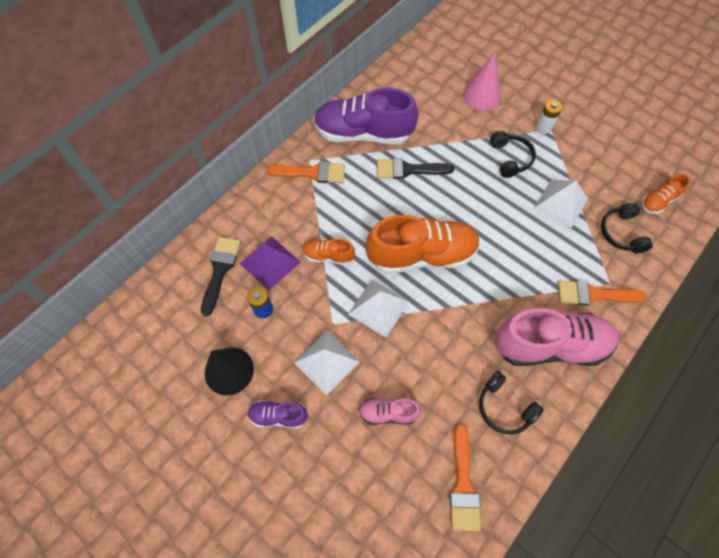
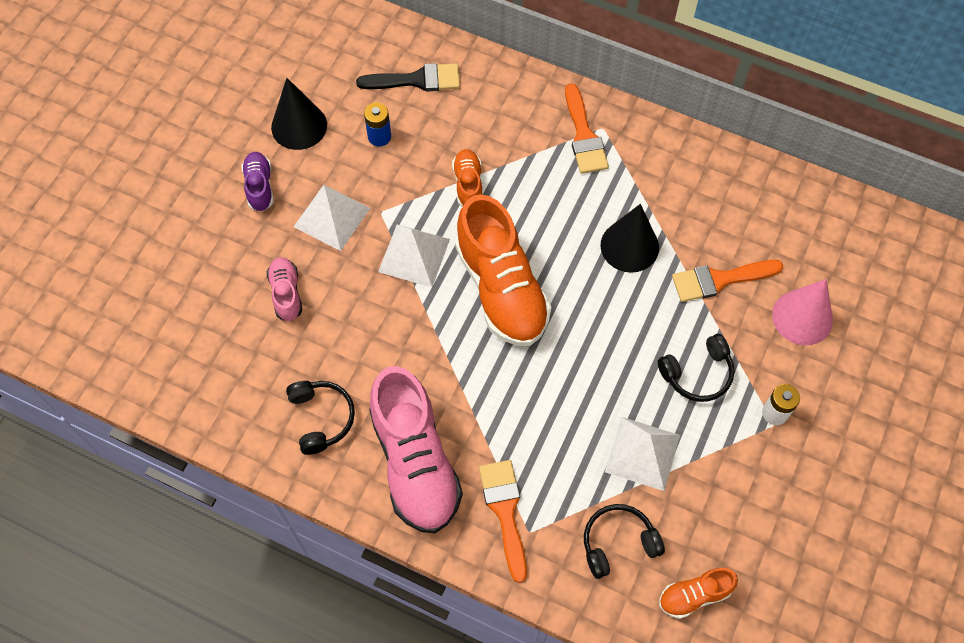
camera: 75 degrees right, 0 degrees up
(270, 262) = (441, 126): purple pyramid -> none
(363, 133) = (670, 178): purple shoe -> none
(408, 170) = (629, 246): black brush -> black cone
(463, 484) = (222, 387): orange brush -> orange brush (719, 280)
(504, 407) = (321, 418): black headphones -> black headphones turned 135 degrees clockwise
(658, 201) = (694, 595): orange shoe -> orange shoe turned 60 degrees counterclockwise

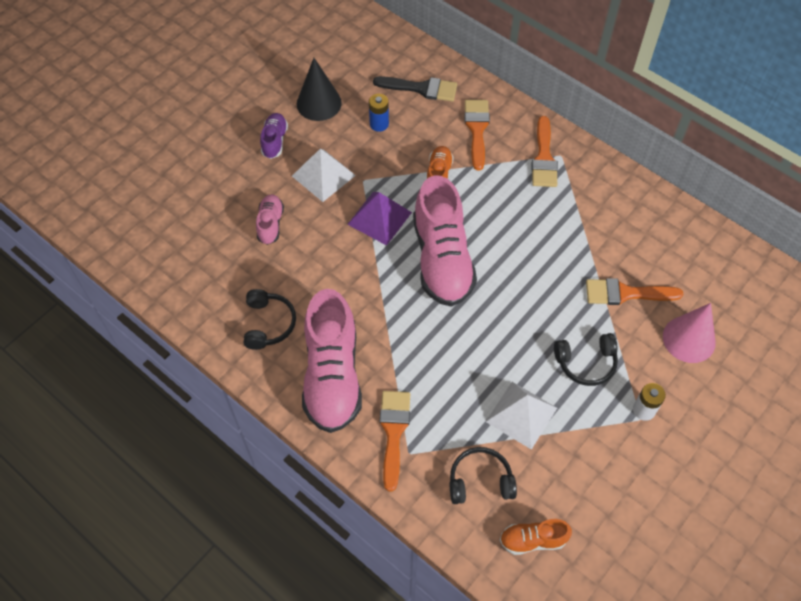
camera: 15 degrees right, 5 degrees down
(414, 255) = (379, 218): white pyramid -> purple pyramid
(497, 117) = (477, 129): none -> orange brush
(501, 289) = (442, 259): orange shoe -> pink shoe
(629, 246) = (557, 250): black cone -> none

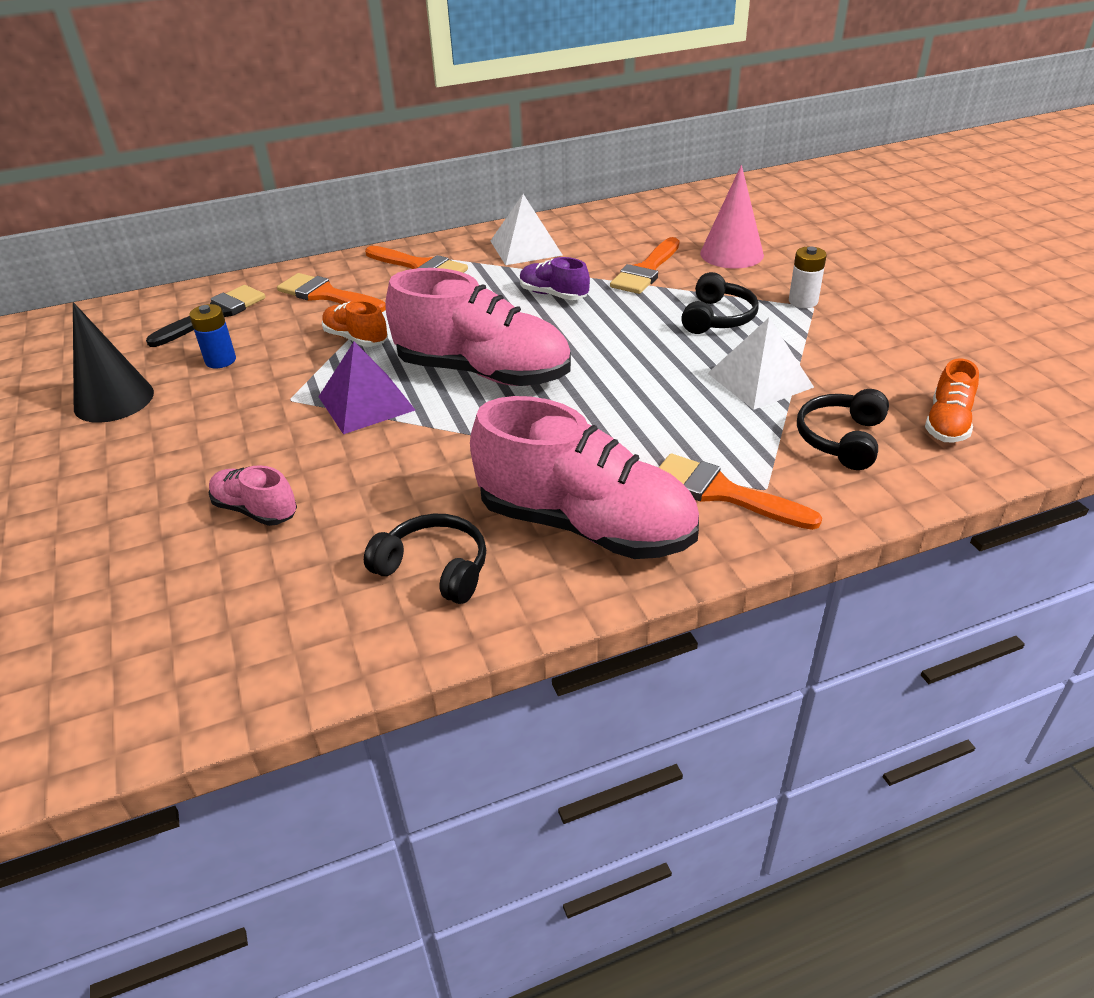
camera: 60 degrees left, 20 degrees down
(274, 141) = (116, 460): purple shoe -> purple shoe (553, 295)
(323, 175) = (237, 431): white pyramid -> white pyramid (526, 248)

